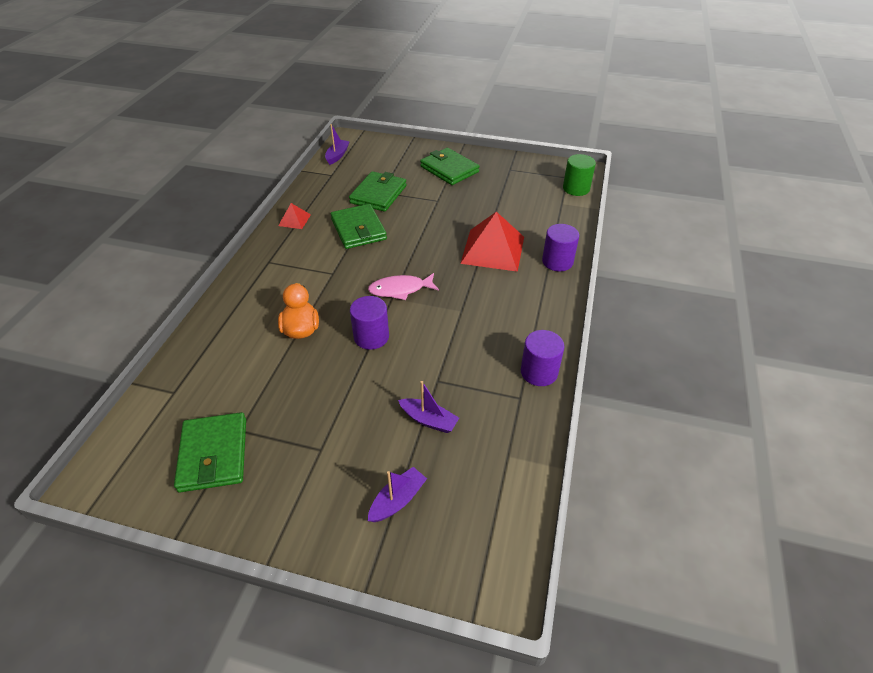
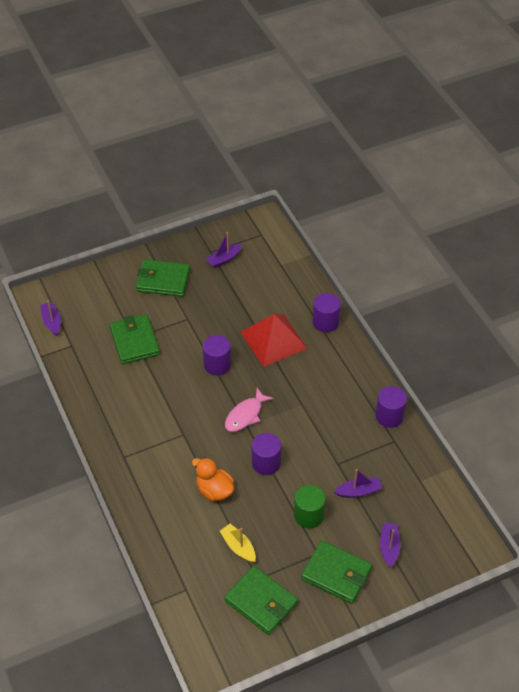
camera: 40 degrees left, 5 degrees up
(260, 389) = (238, 547): none -> yellow boat
(294, 220) = (97, 408): red pyramid -> none
(358, 229) = (157, 384): green wallet -> green wallet (336, 574)
(422, 241) = (217, 365): none -> purple cylinder
(515, 178) = (224, 259): none -> purple boat
(576, 188) = (278, 243): green cylinder -> green cylinder (309, 515)

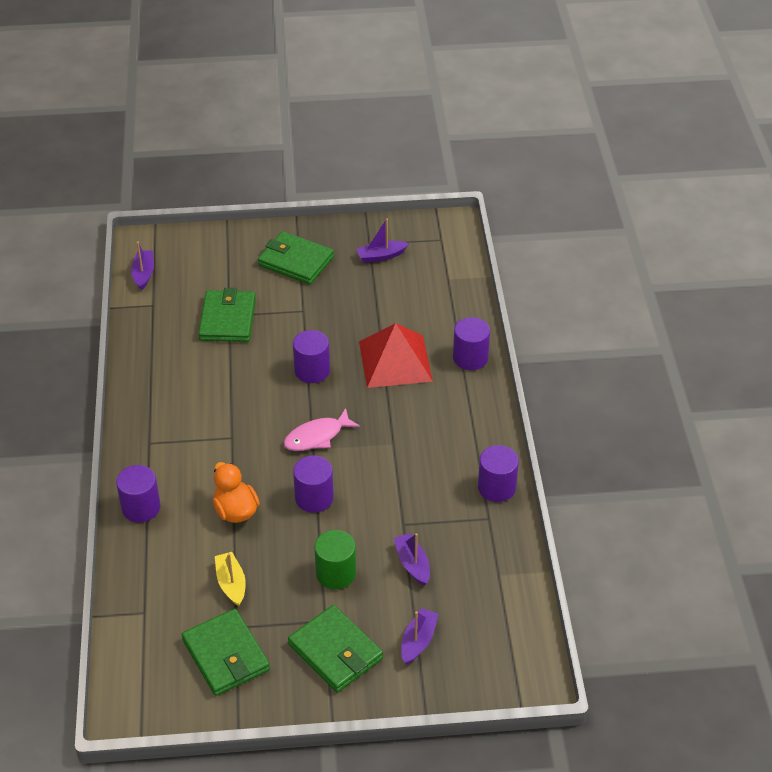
camera: 20 degrees right, 5 degrees down
(143, 509) = (141, 508): none -> purple cylinder
(358, 491) = (412, 564): purple boat -> purple boat turned 120 degrees counterclockwise

